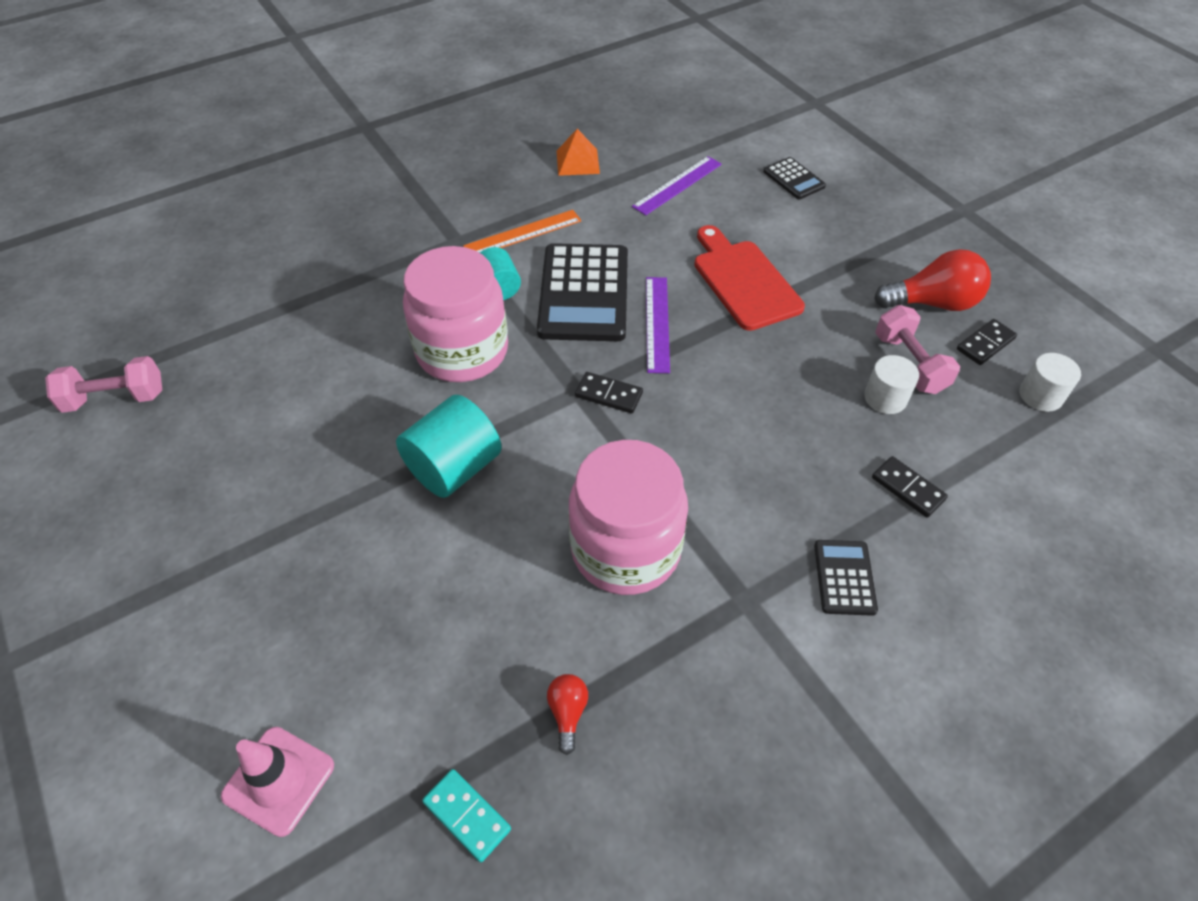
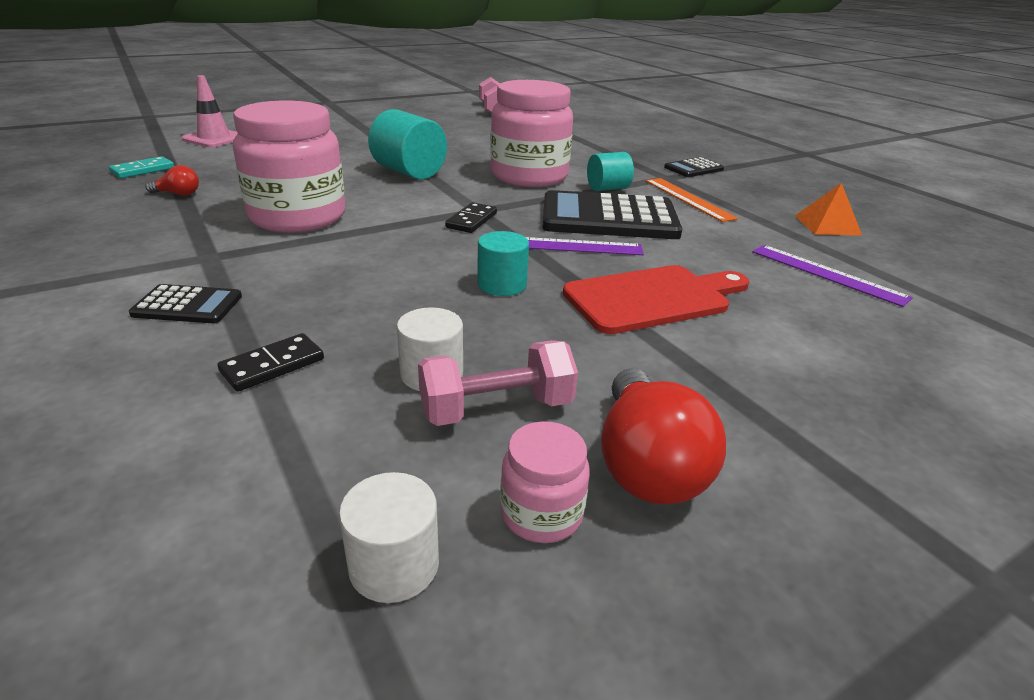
camera: 90 degrees right, 20 degrees down
(745, 366) = (502, 284): none -> turquoise cylinder
(794, 179) = (920, 363): black calculator -> black calculator (693, 168)
(985, 344) = (541, 514): black domino -> pink jar

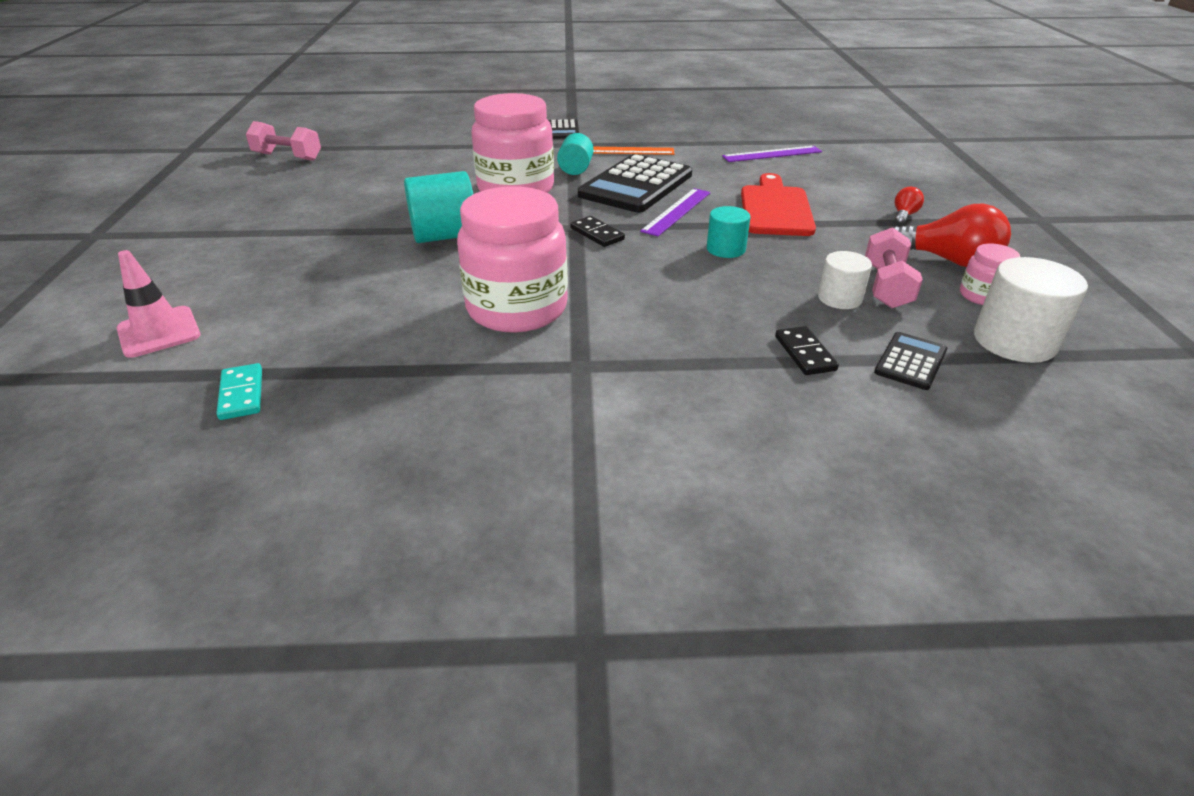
camera: 60 degrees left, 5 degrees up
(178, 194) = (372, 372): red light bulb -> red light bulb (904, 215)
(188, 305) = (683, 383): black calculator -> black calculator (910, 361)
(394, 565) = (1014, 341): white cylinder -> white cylinder, size x1.63
(827, 225) = (703, 129): orange pyramid -> none

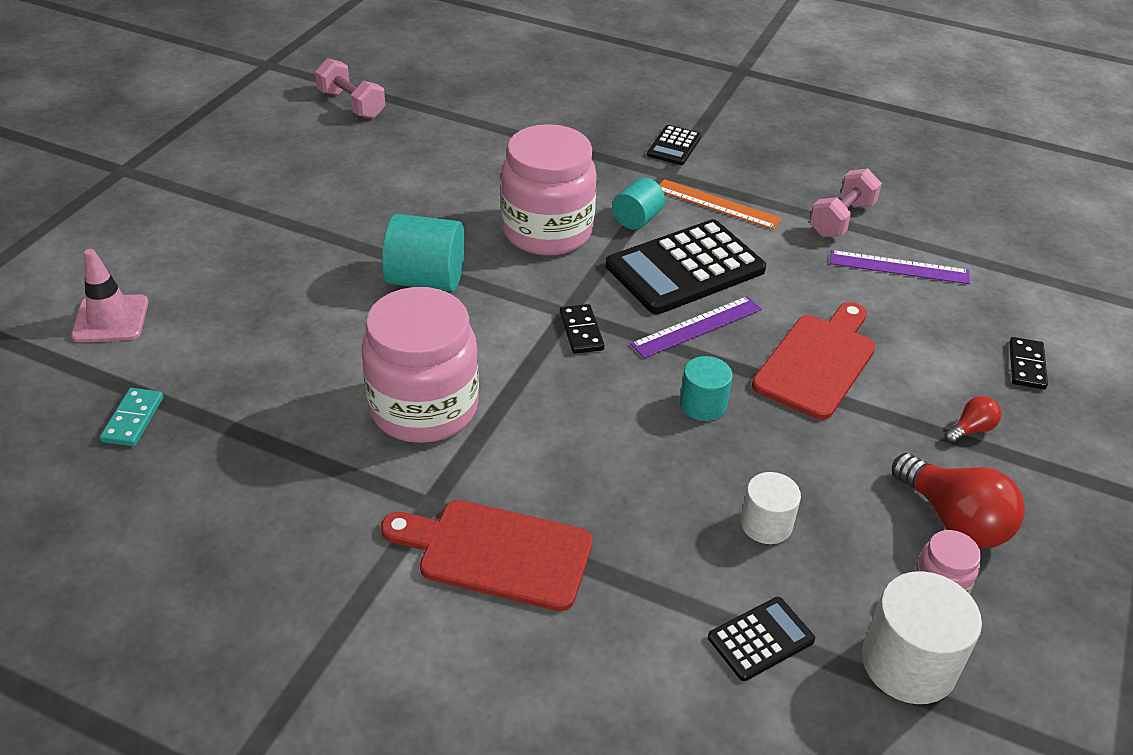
camera: 25 degrees right, 5 degrees up
(667, 378) = (497, 553): none -> red cutting board
(804, 353) = (658, 581): black domino -> black domino (1026, 365)
(886, 286) = (837, 529): pink dumbbell -> pink dumbbell (841, 219)

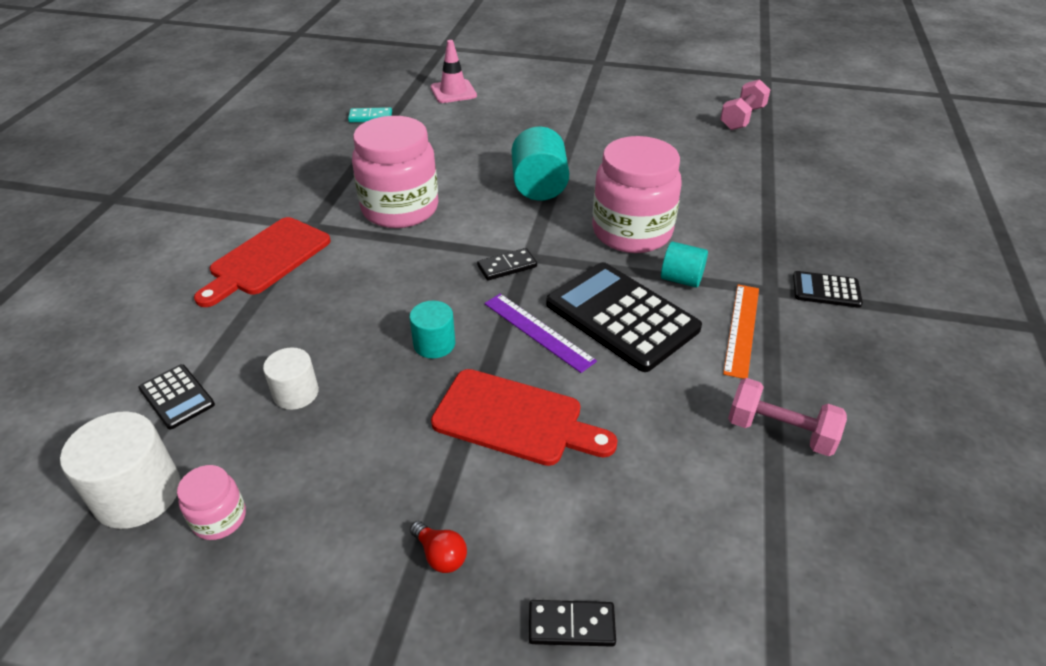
camera: 80 degrees right, 0 degrees up
(497, 553) = (266, 259): red cutting board -> red cutting board turned 150 degrees counterclockwise
(899, 267) = (713, 489): purple ruler -> none
(954, 520) = (304, 534): red light bulb -> none

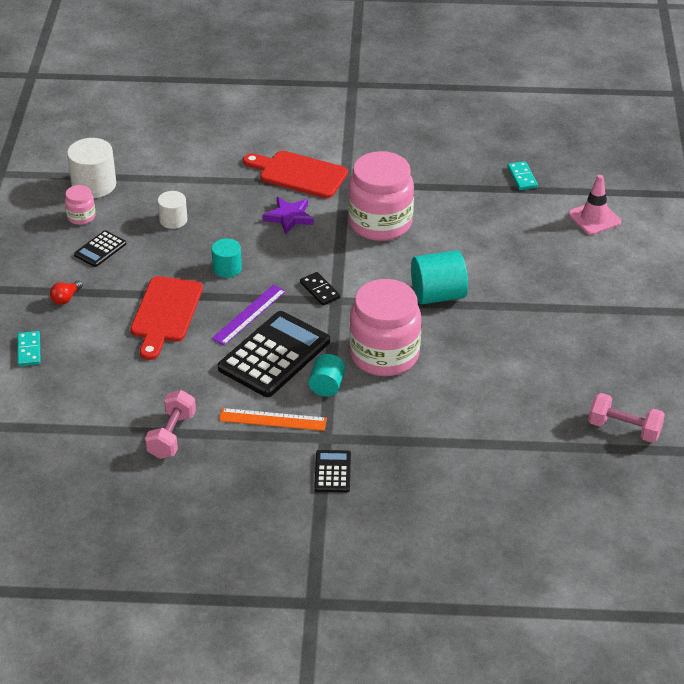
camera: 80 degrees right, 0 degrees up
(177, 397) = (163, 176): black calculator -> black calculator (100, 249)
(352, 277) = (289, 217): none -> purple star
(571, 625) = (29, 350): black domino -> turquoise domino

